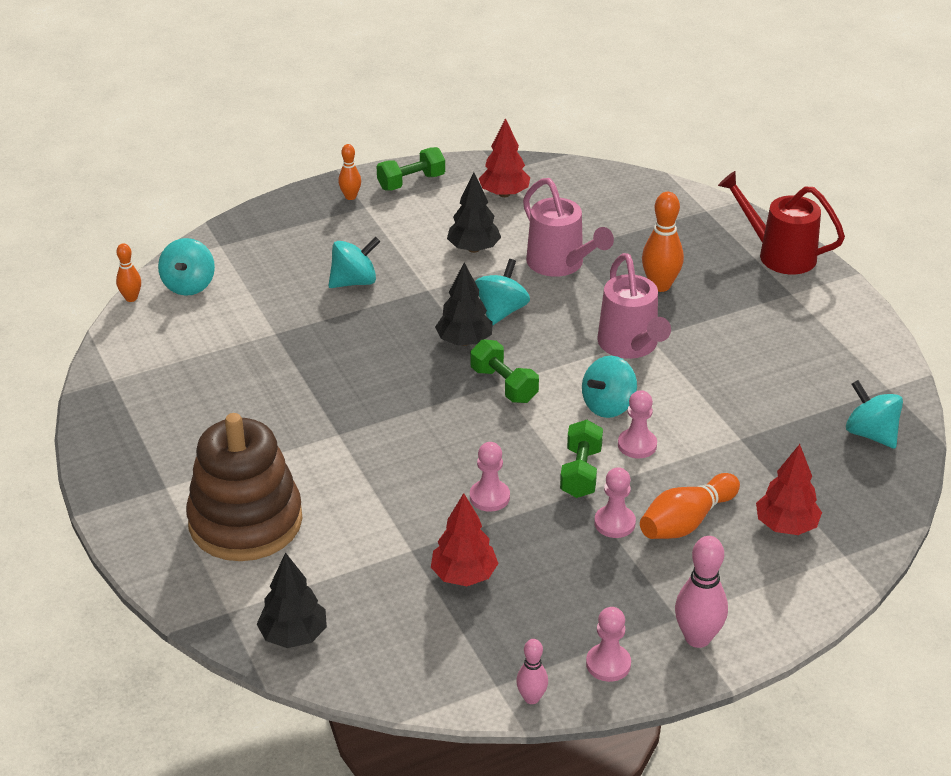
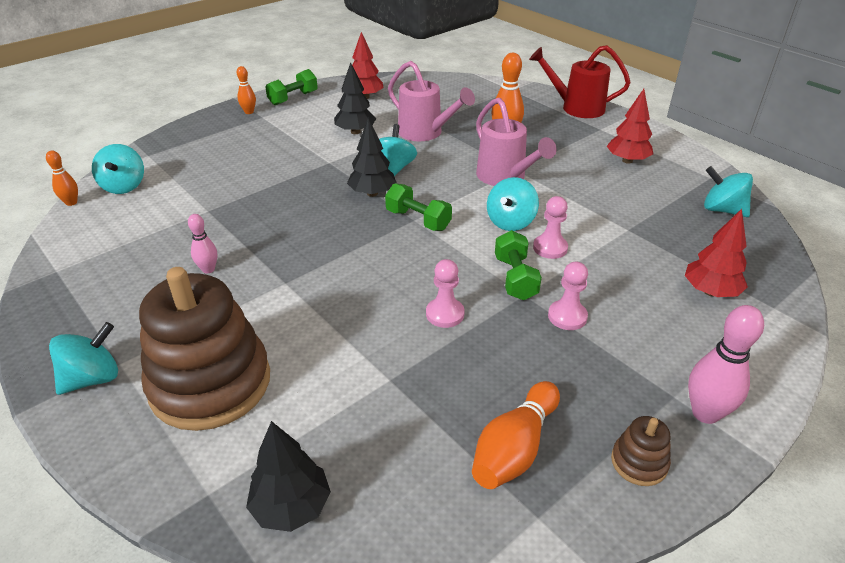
camera: 15 degrees left, 0 degrees up
(354, 282) = (267, 165): turquoise spinning top -> turquoise spinning top (93, 378)
(464, 575) = (452, 395): red tree -> red tree (627, 160)
(531, 698) = (583, 524): pink bowling pin -> pink bowling pin (208, 269)
(608, 664) = (639, 462): pink pawn -> brown stacking toy
(686, 521) = (627, 303): orange bowling pin -> orange bowling pin (515, 448)

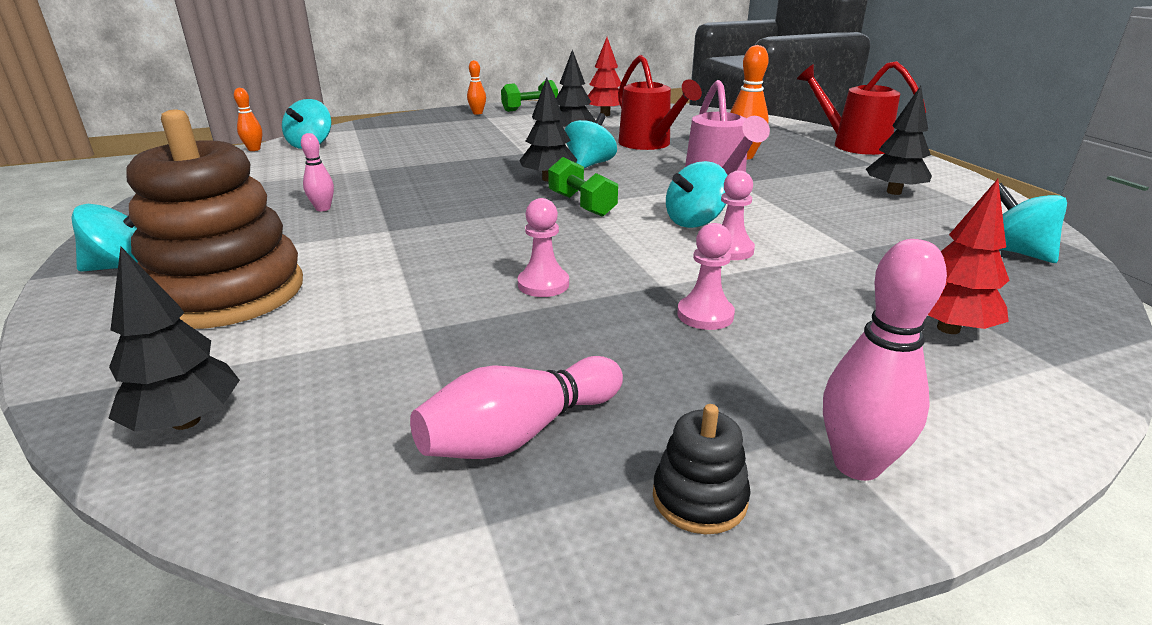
camera: 20 degrees right, 10 degrees down
(426, 133) = (649, 144): pink watering can -> red watering can
(515, 278) = (661, 268): green dumbbell -> none
(515, 448) = (520, 433): orange bowling pin -> pink bowling pin
(627, 160) = (894, 192): red tree -> black tree
(639, 462) = (699, 498): brown stacking toy -> black stacking toy

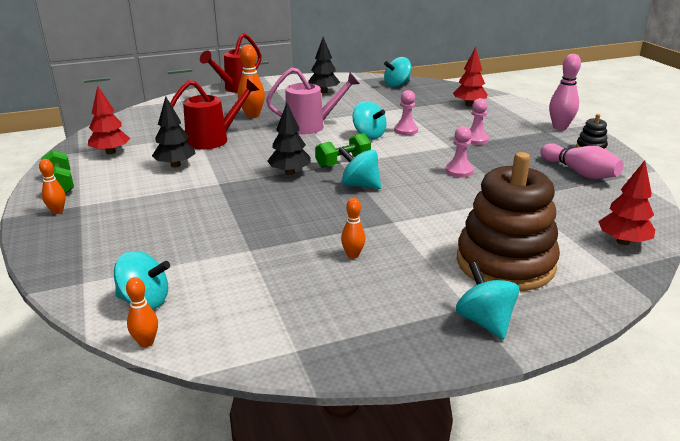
camera: 90 degrees left, 0 degrees up
(186, 421) = (623, 241): black tree -> red tree
(323, 208) = (353, 255): pink bowling pin -> orange bowling pin
(589, 164) = (259, 159): turquoise spinning top -> turquoise spinning top (360, 185)

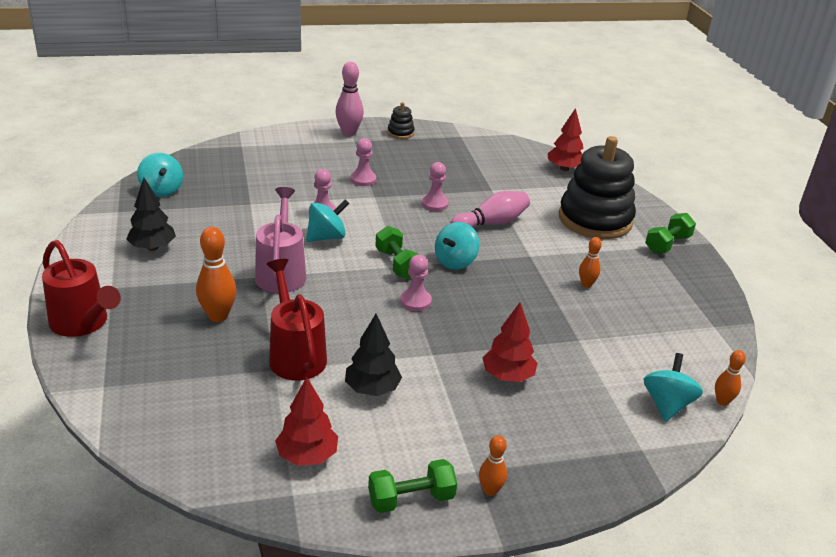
camera: 85 degrees left, 5 degrees up
(290, 172) = (415, 301): black tree -> pink pawn
(469, 105) = (262, 161): red tree -> red tree (507, 376)
(484, 321) = (667, 244): turquoise spinning top -> green dumbbell
(505, 263) = (595, 220): brown stacking toy -> black stacking toy
(579, 173) = (450, 152): pink bowling pin -> pink bowling pin (491, 223)

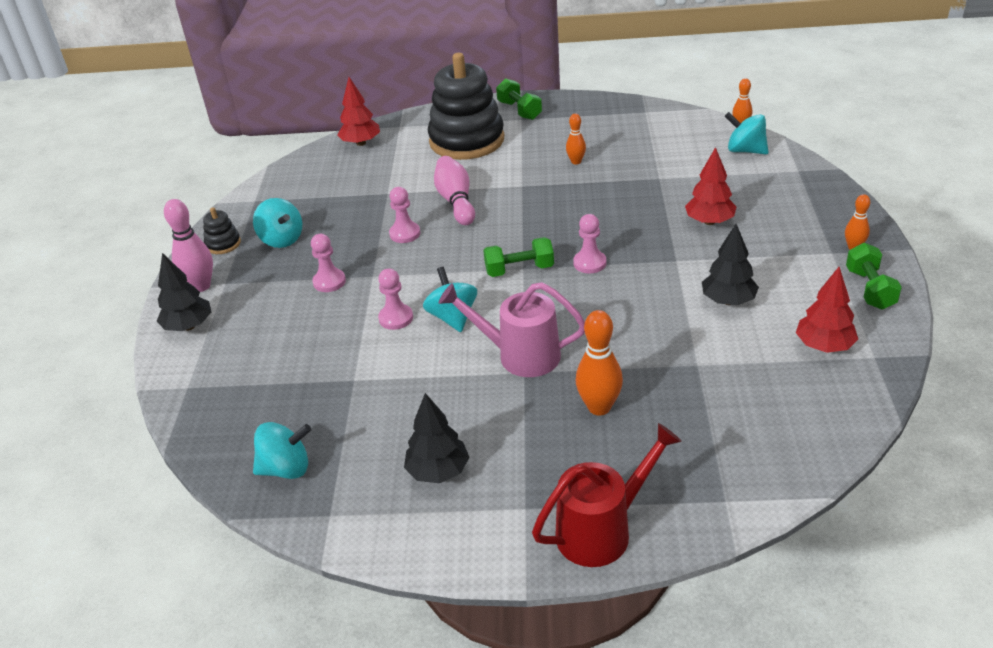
camera: 70 degrees left, 5 degrees up
(295, 354) = (672, 349): red watering can -> none
(304, 136) = (189, 326): none -> black tree
(455, 262) = (523, 231): turquoise spinning top -> turquoise spinning top (281, 239)

